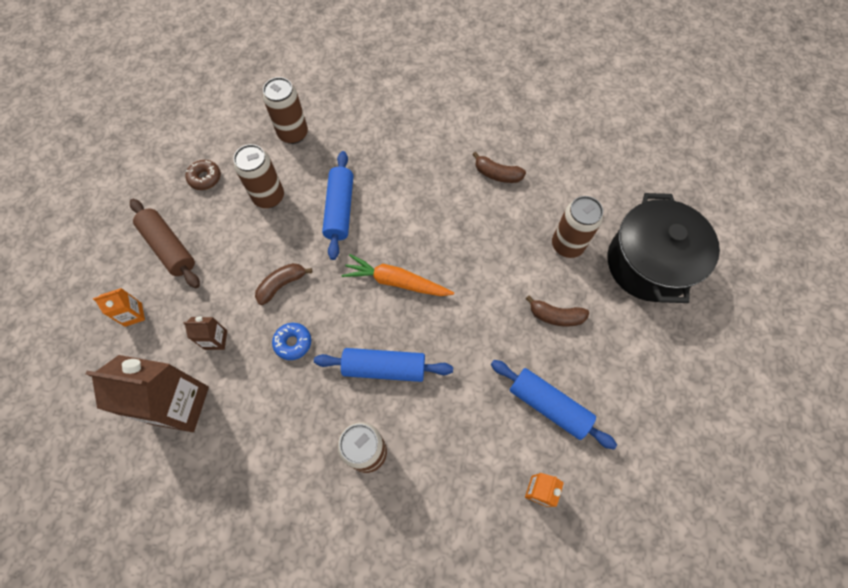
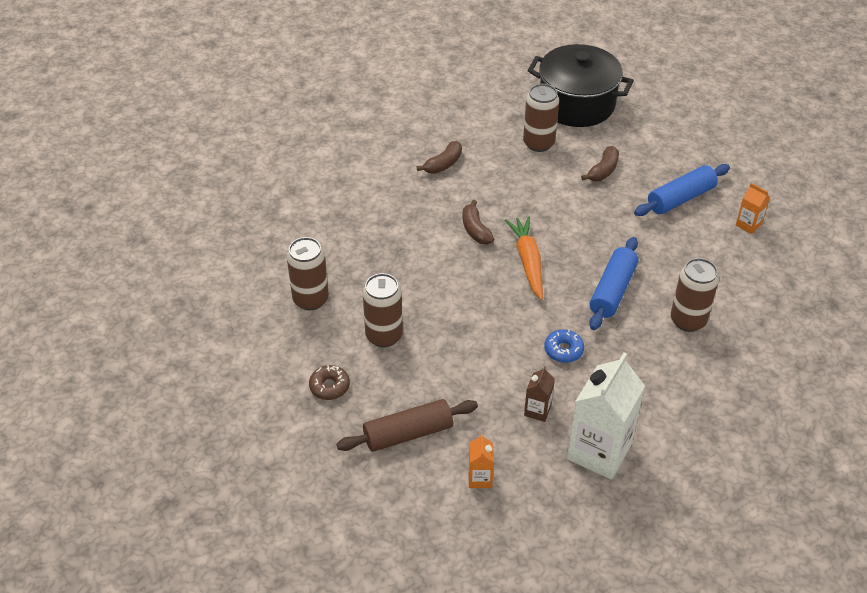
camera: 70 degrees left, 20 degrees down
(179, 405) = (599, 452): brown carton -> white carton
(282, 285) = (496, 346): brown banana -> brown banana (475, 230)
(340, 209) = (428, 283): blue rolling pin -> none
(396, 281) = (528, 261): orange carrot -> orange carrot turned 135 degrees clockwise

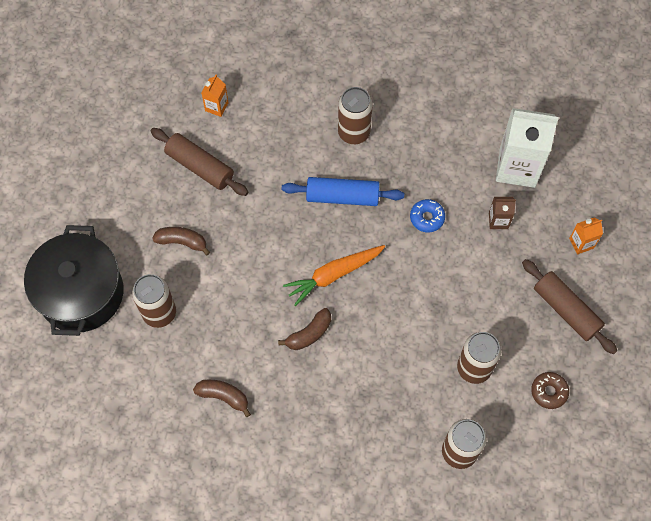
camera: 110 degrees left, 20 degrees up
(680, 198) = (200, 167): blue rolling pin -> brown rolling pin

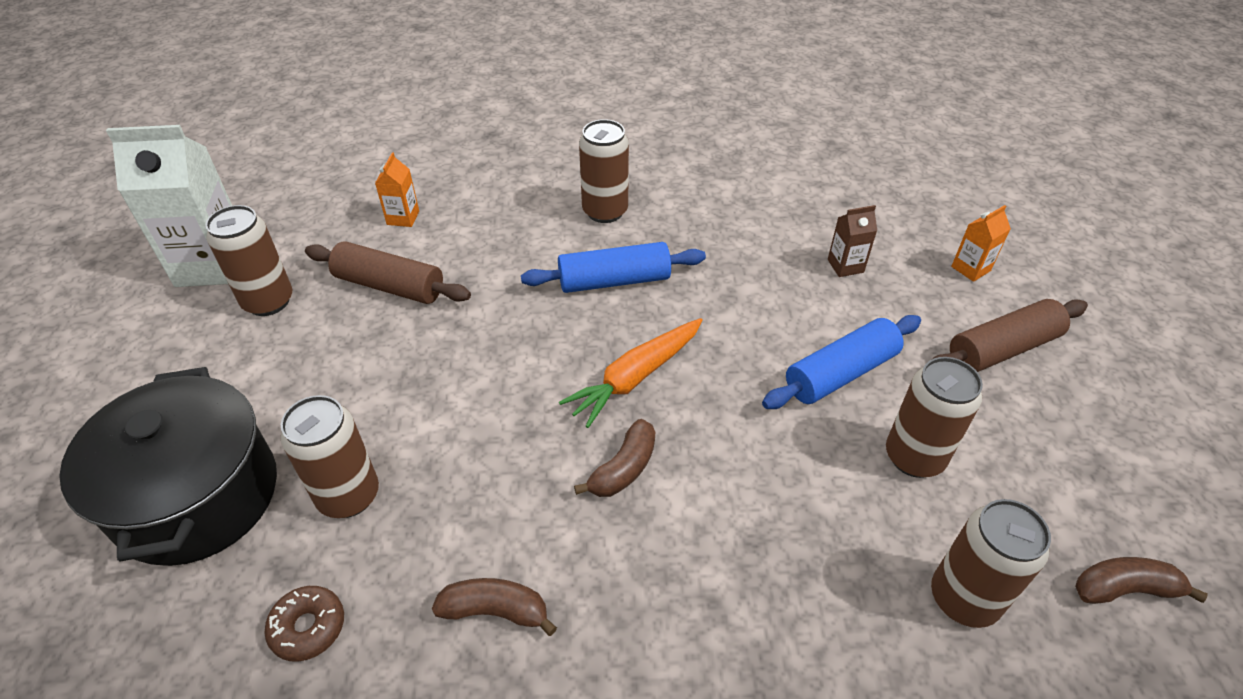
camera: 15 degrees left, 20 degrees down
(124, 162) = (268, 301): none -> brown can
(182, 242) = (375, 384): brown banana -> brown banana (1124, 589)
(427, 218) = (745, 282): blue donut -> none
(457, 302) = (840, 373): none -> blue rolling pin
(517, 167) = (838, 207): white carton -> white carton (213, 265)
(549, 392) = (1049, 464): brown donut -> brown donut (308, 627)
(566, 310) = (1002, 349): brown rolling pin -> brown rolling pin turned 60 degrees counterclockwise

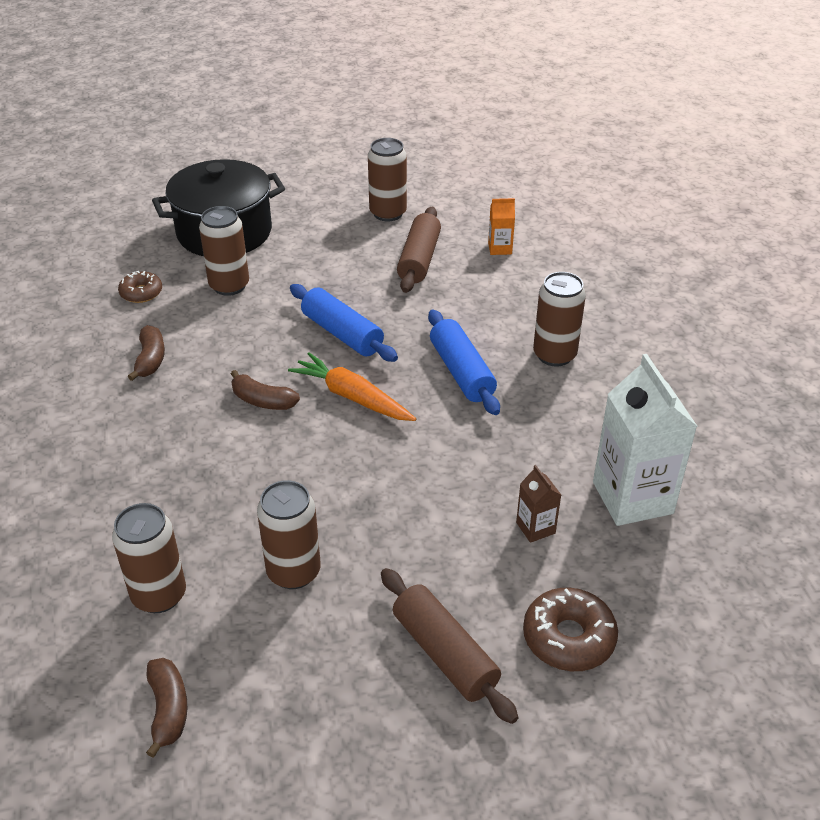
camera: 80 degrees right, 5 degrees down
(213, 265) = (416, 182): white carton -> white carton (632, 498)
(840, 373) = (383, 523): blue rolling pin -> blue rolling pin (342, 333)
(970, 269) = (568, 638): orange carton -> brown donut

